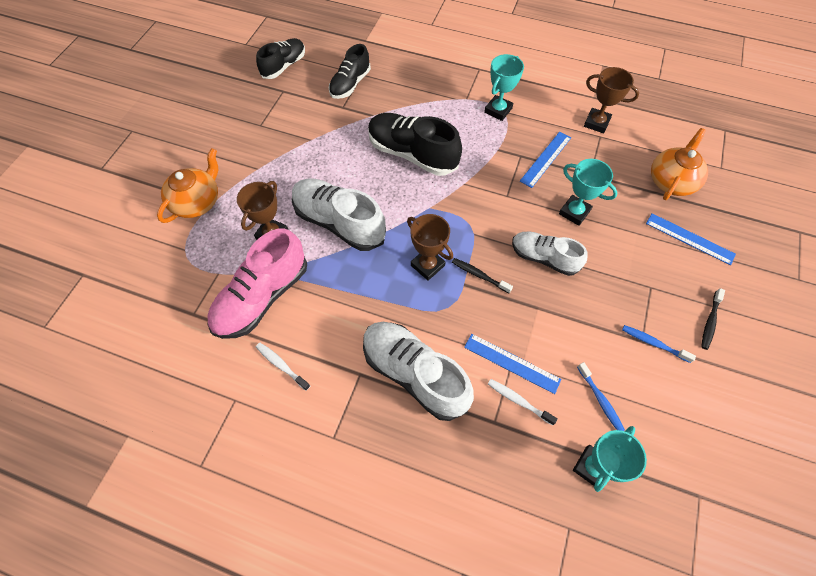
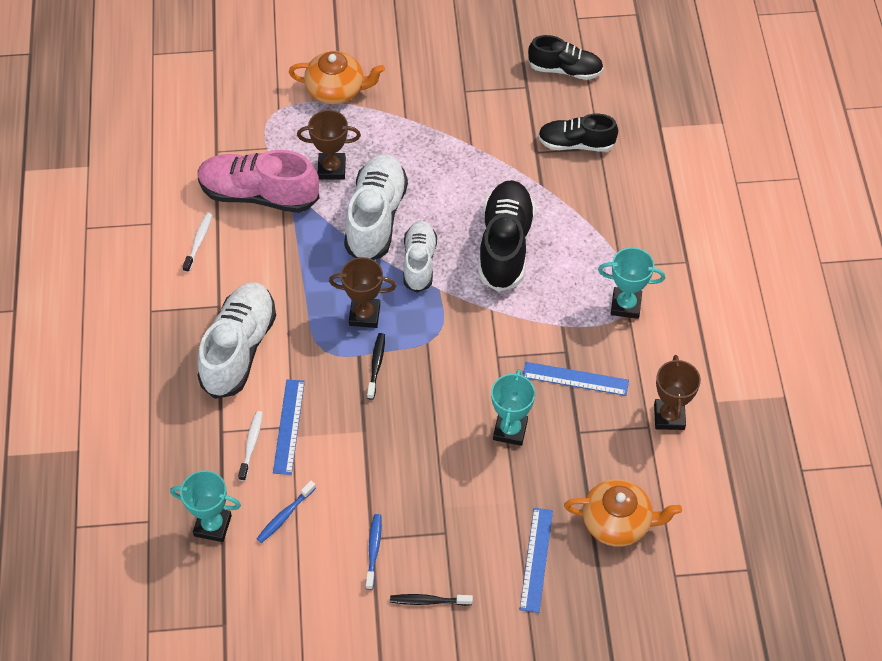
camera: 65 degrees right, 5 degrees down
(427, 265) = (364, 315): brown trophy -> brown trophy turned 75 degrees clockwise
(544, 258) = (430, 418): white shoe -> white shoe (419, 262)

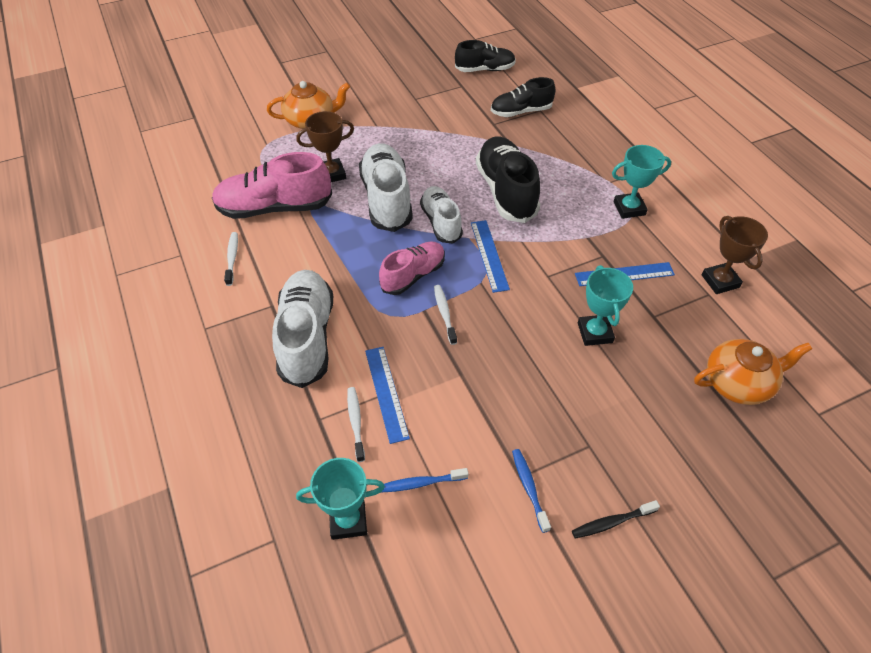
camera: 20 degrees left, 5 degrees down
(285, 515) = (421, 483): blue toothbrush -> blue toothbrush turned 60 degrees clockwise
(364, 315) = (413, 275): brown trophy -> pink shoe
(376, 365) = (444, 313): black toothbrush -> white toothbrush
(536, 559) = (688, 442): blue ruler -> blue ruler (489, 255)

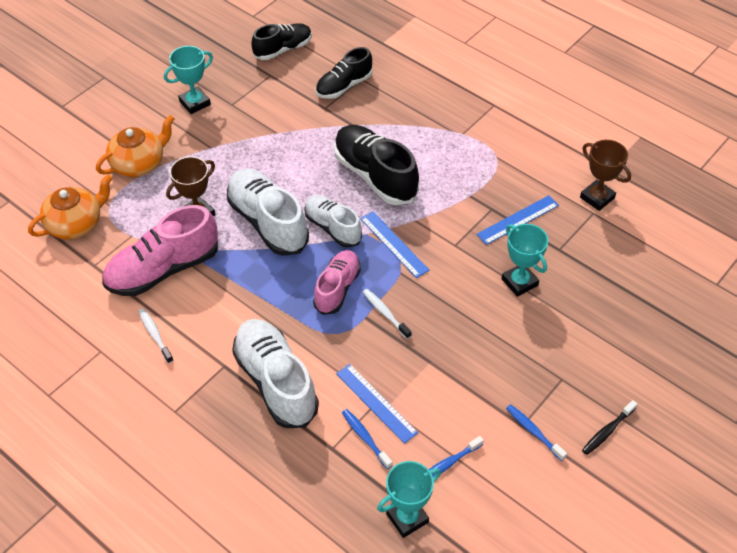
camera: 25 degrees left, 0 degrees up
(356, 422) = (365, 438): white toothbrush -> blue toothbrush
(629, 208) = (491, 155): turquoise trophy -> turquoise trophy (195, 103)
(738, 383) = (649, 282): orange teapot -> orange teapot (76, 224)

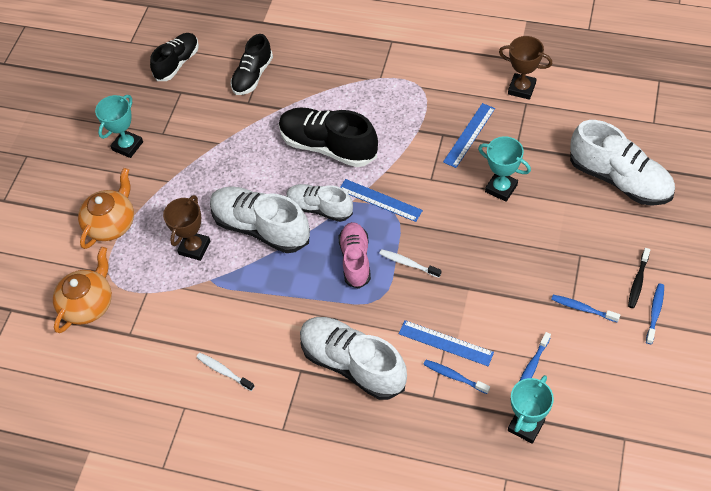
camera: 20 degrees left, 5 degrees up
(163, 269) = (194, 310): pink shoe -> none
(607, 469) = (655, 312): none -> blue toothbrush
(647, 324) = (619, 179): none -> white shoe

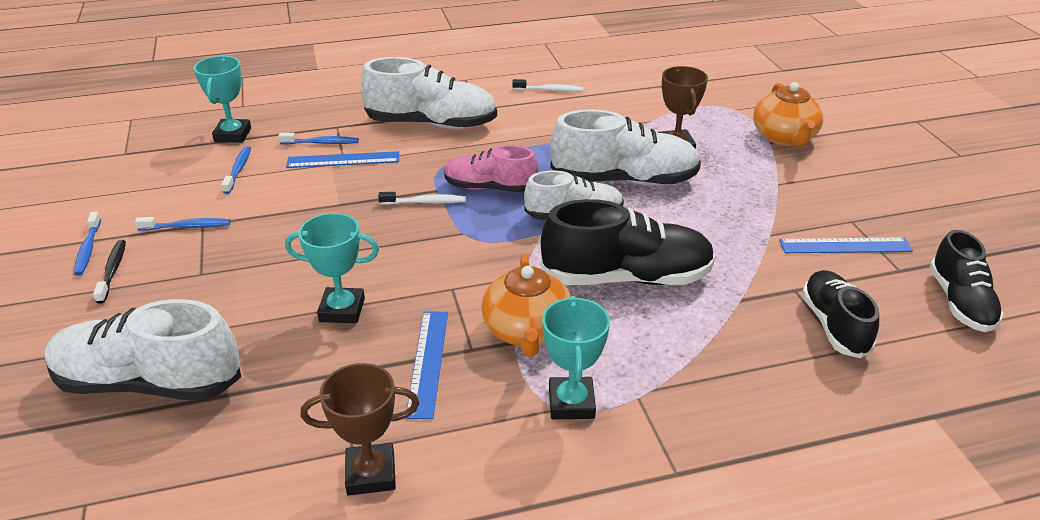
camera: 145 degrees right, 20 degrees down
(88, 304) = (722, 89): orange teapot -> orange teapot (527, 331)
(127, 146) = (871, 197): turquoise trophy -> turquoise trophy (571, 403)
(355, 260) = (490, 187): pink shoe -> pink shoe turned 135 degrees clockwise
(380, 200) = (505, 245): blue ruler -> blue ruler (845, 246)

